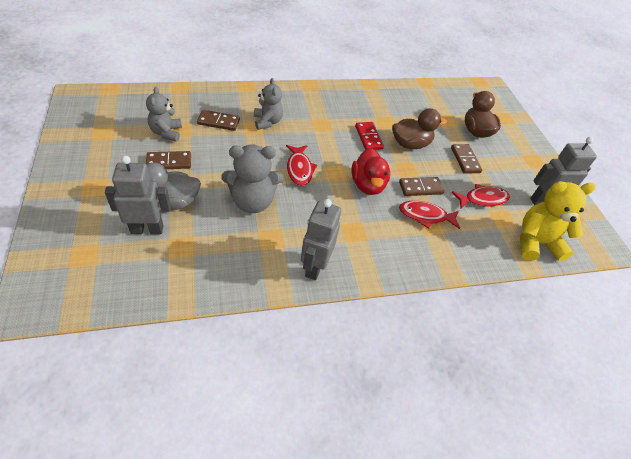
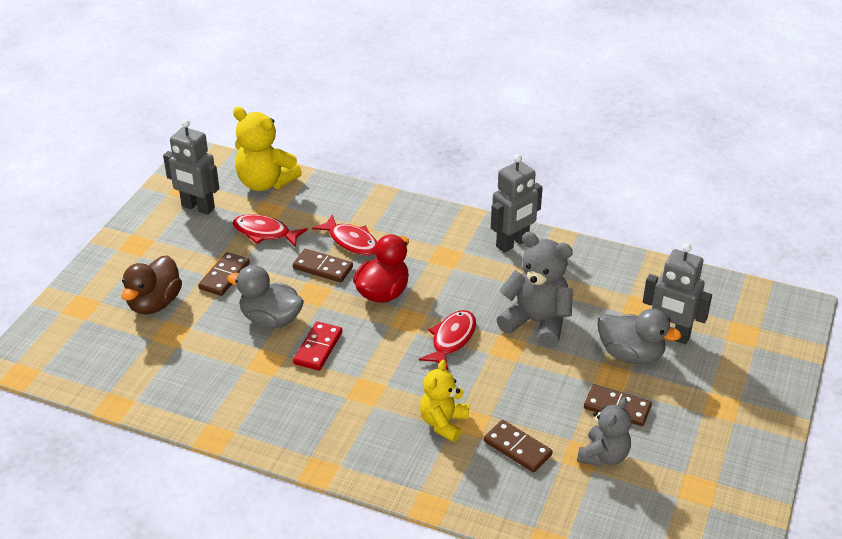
camera: 140 degrees left, 10 degrees down
(267, 122) = (443, 423): grey teddy bear -> yellow teddy bear
(410, 144) = (271, 319): brown duck -> grey duck

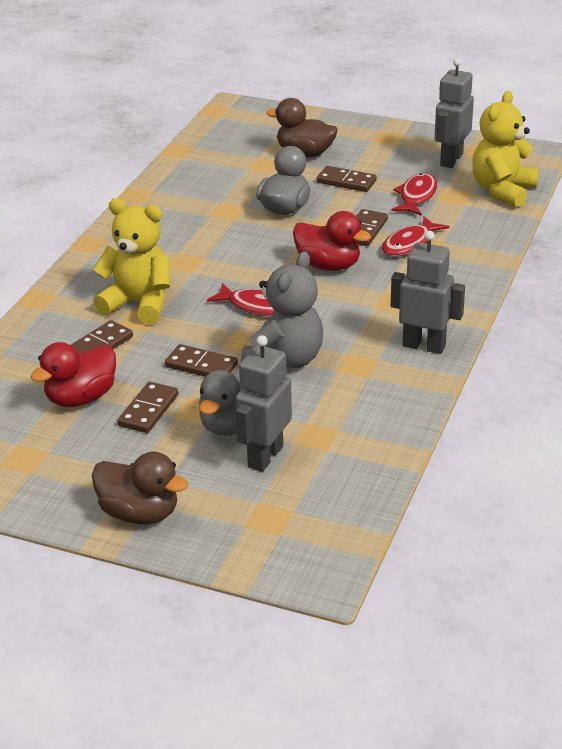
camera: 90 degrees right, 5 degrees down
(318, 348) = (245, 234): red domino -> none
(443, 423) = (138, 304): yellow teddy bear -> yellow teddy bear, size x1.52
(512, 243) = (424, 346): grey robot -> grey robot turned 150 degrees clockwise
(547, 375) = (201, 366): none -> brown domino
(603, 456) = (81, 398): grey teddy bear -> red duck
(755, 406) = (139, 513): none -> brown duck

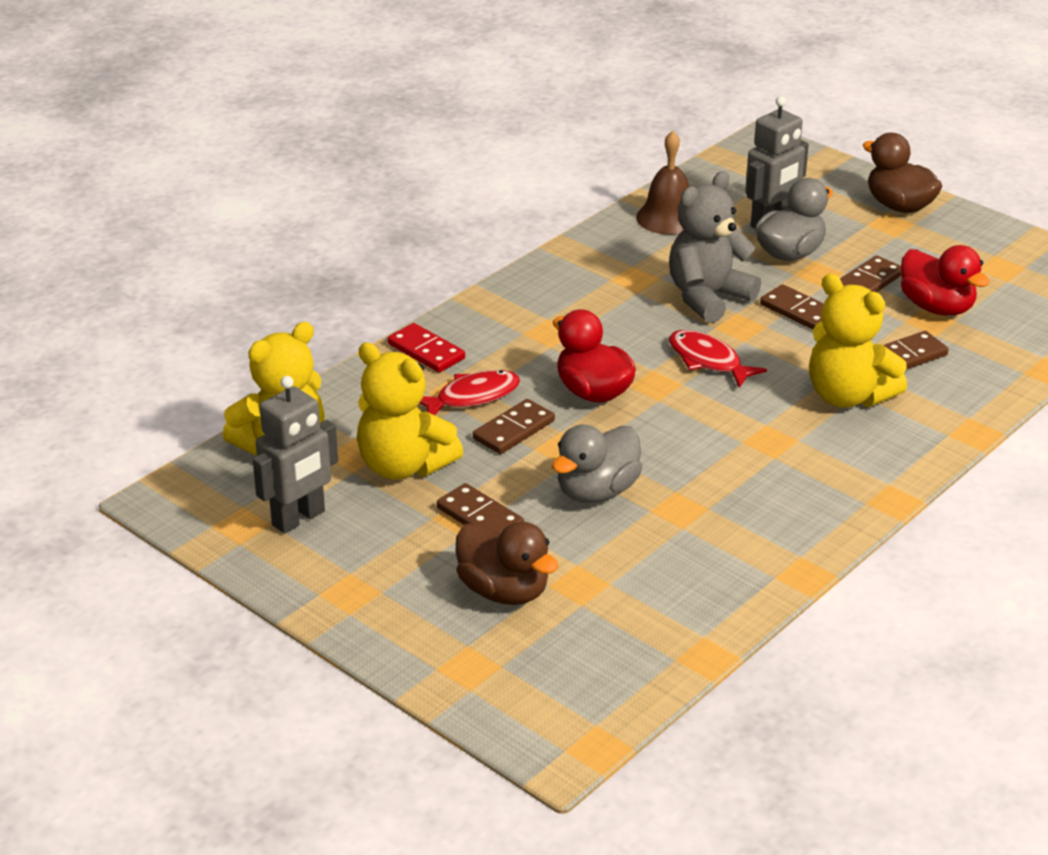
camera: 160 degrees left, 0 degrees up
(81, 398) = (936, 307): red duck -> red duck turned 75 degrees clockwise
(368, 437) = (668, 218): none -> brown bell
(416, 196) = (404, 466): red fish -> yellow teddy bear
(424, 346) = (554, 280): grey robot -> none
(471, 267) = (426, 351): none -> red domino

